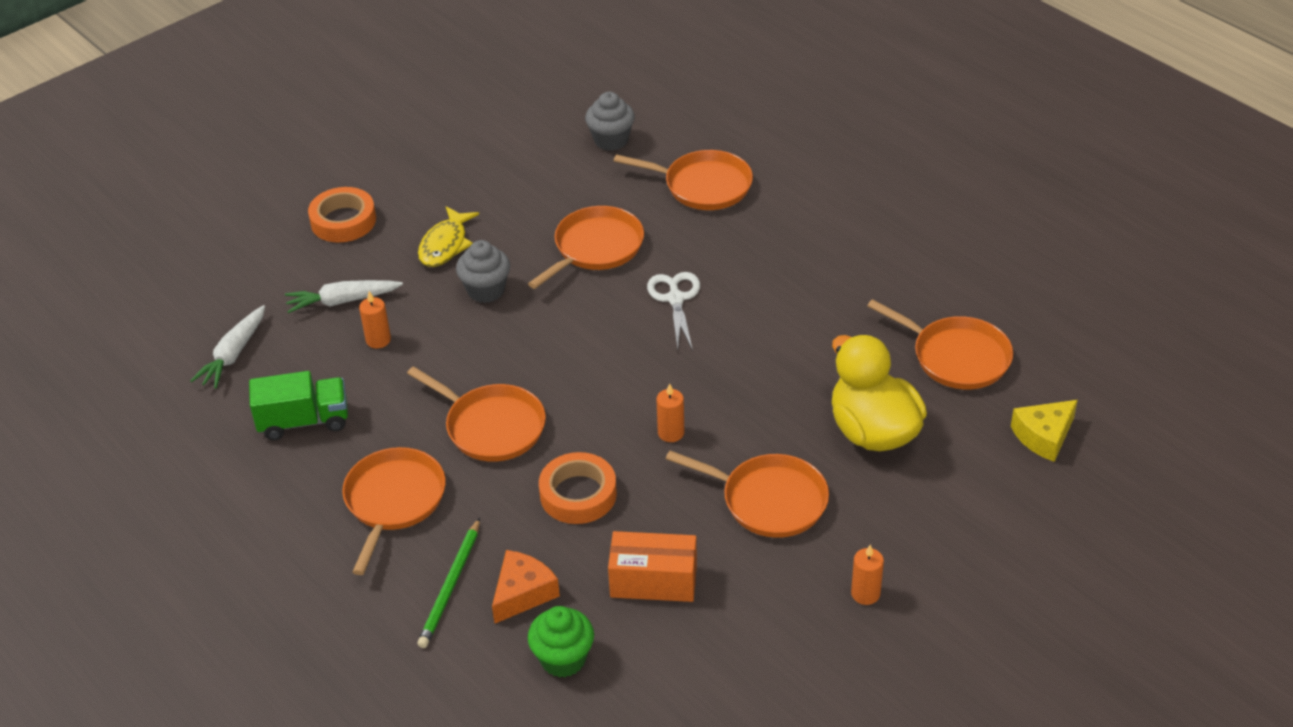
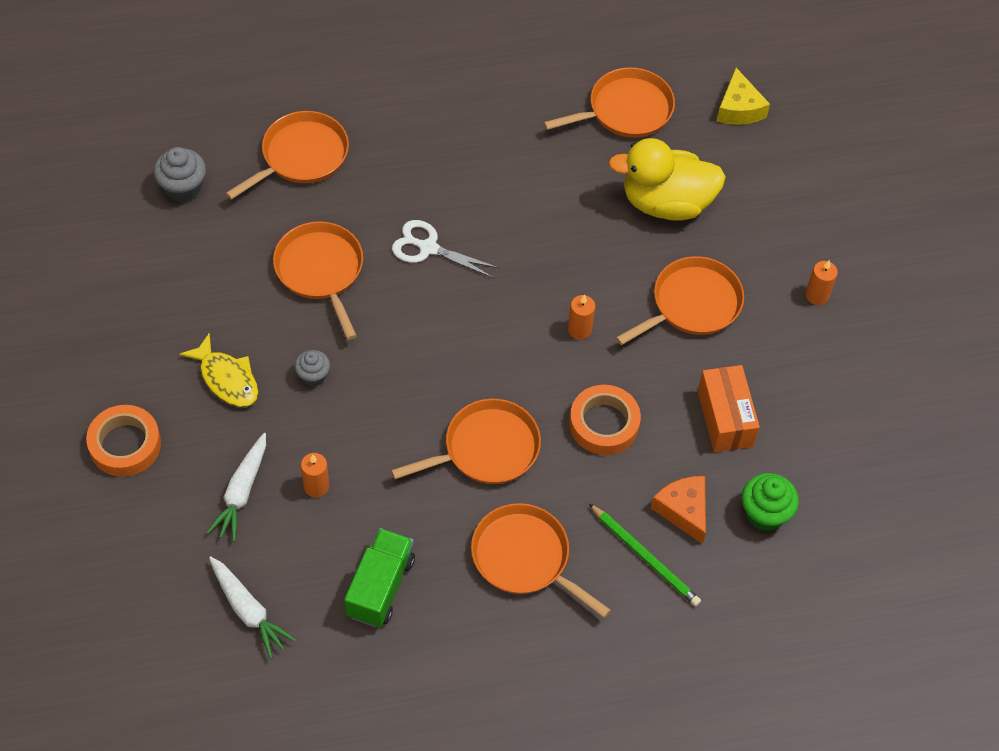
camera: 65 degrees left, 15 degrees up
(486, 290) = (313, 376): grey cupcake -> grey cupcake, size x0.65
(653, 581) = (725, 418): orange box -> orange box turned 45 degrees counterclockwise

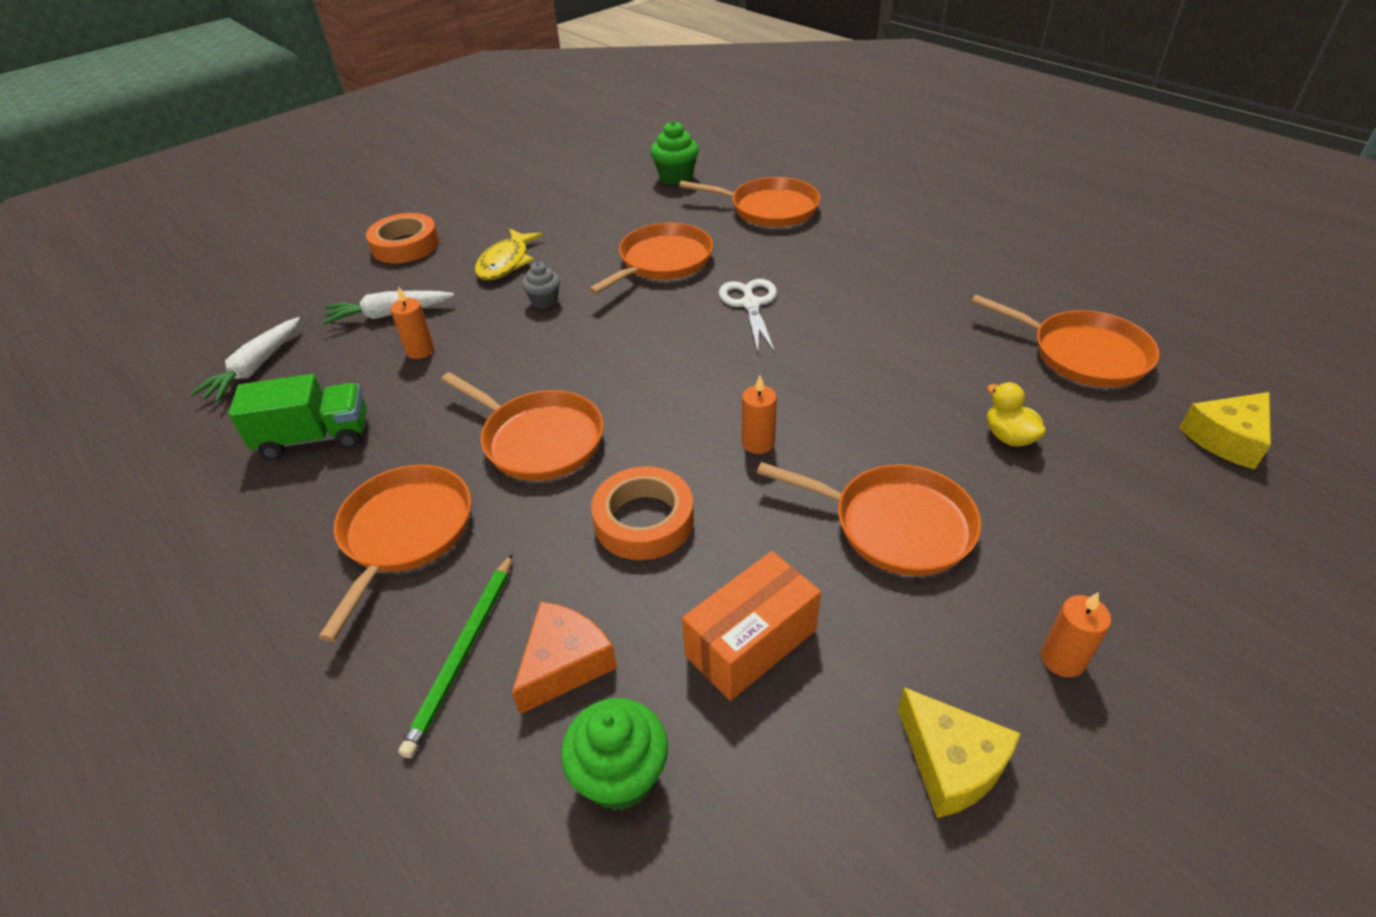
camera: 65 degrees right, 15 degrees down
(183, 188) = (676, 177): grey cupcake -> green cupcake
(666, 203) = (1009, 437): yellow duck -> yellow duck, size x0.44
(838, 377) = (951, 763): none -> yellow cheese

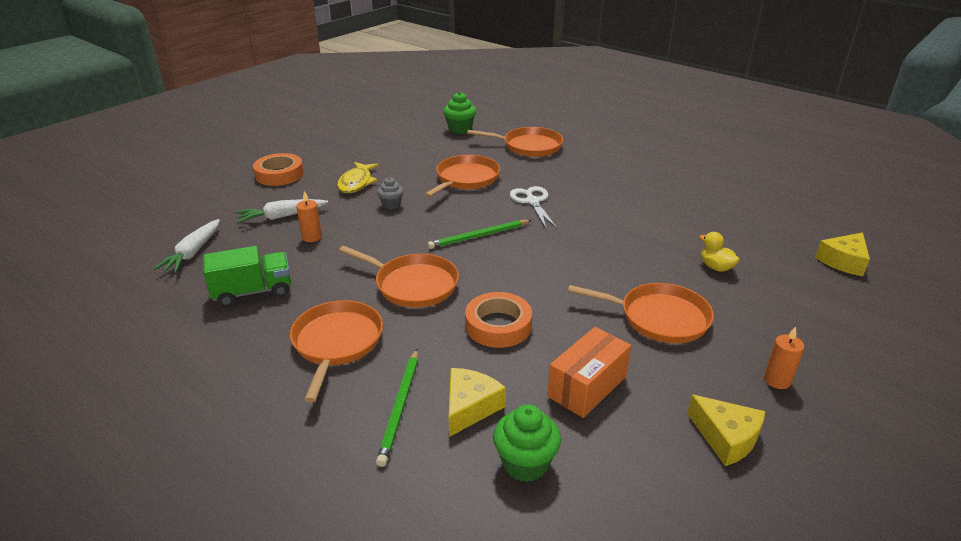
camera: 10 degrees left, 10 degrees down
(564, 663) = (470, 407): orange cheese -> yellow cheese
(655, 361) = (478, 236): none -> green pencil
(758, 443) = (560, 279): orange candle -> none
(1083, 354) = (749, 221): orange pan -> none

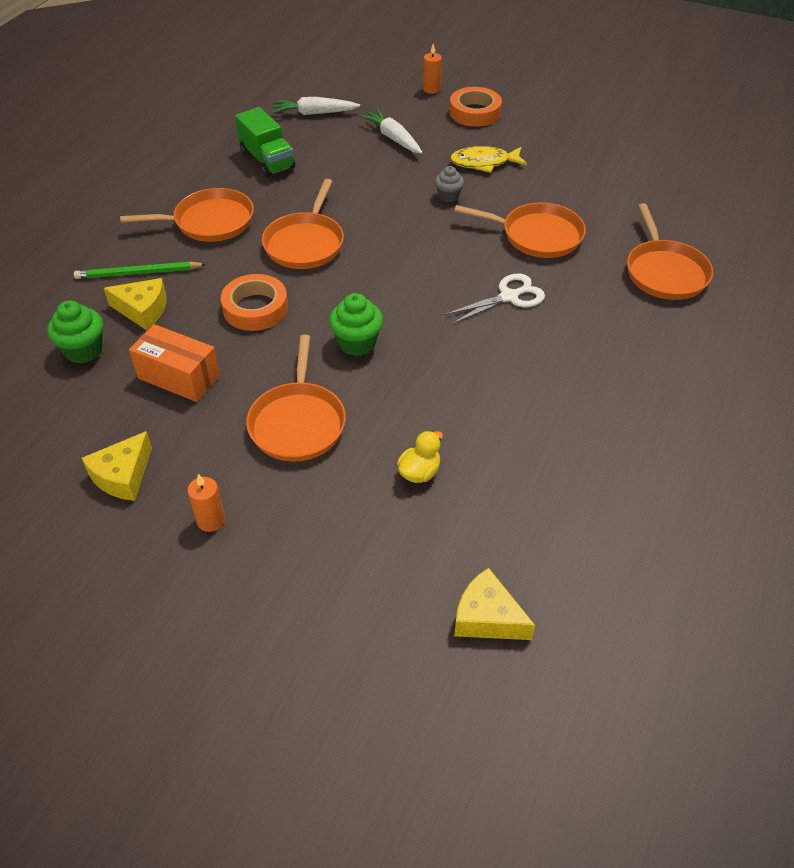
camera: 75 degrees right, 15 degrees up
(312, 237) = (364, 165): orange candle -> orange candle (431, 89)
(460, 129) = (675, 205): green cupcake -> green cupcake (357, 343)
(478, 236) = (410, 268): green pencil -> none

